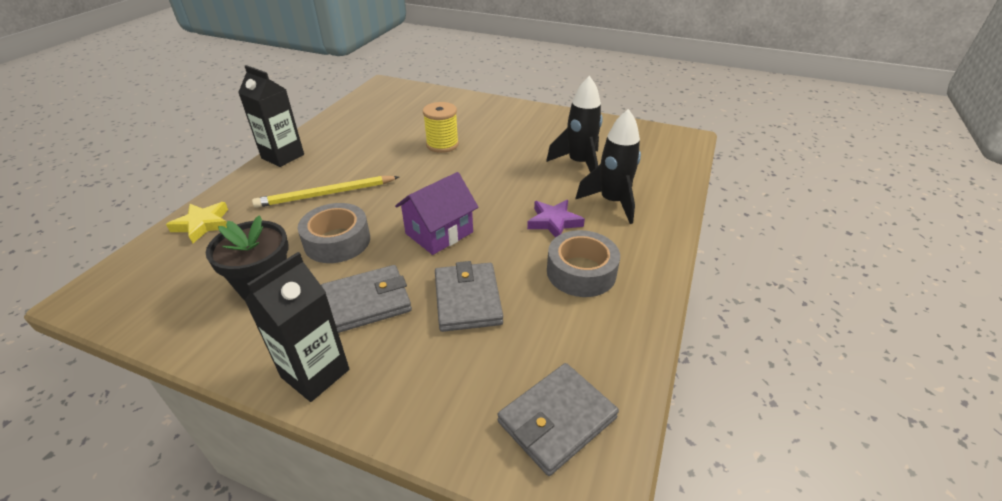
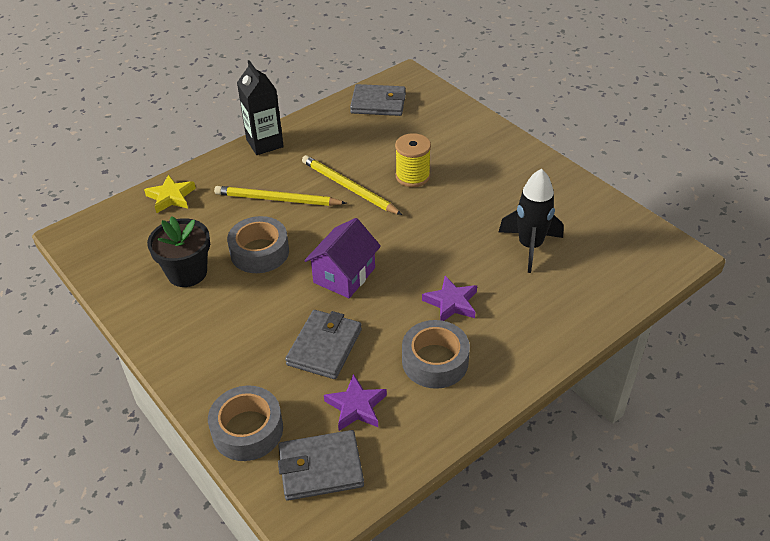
camera: 30 degrees right, 5 degrees up
(315, 373) = (185, 359): black carton -> none
(366, 302) = (249, 317): grey wallet -> grey wallet (378, 103)
(391, 167) = (349, 188): none -> yellow pencil
(439, 233) = (344, 275): purple house -> purple house turned 45 degrees counterclockwise
(444, 418) = (247, 430): none -> grey tape
(543, 341) = (356, 406): none -> purple star
(612, 202) = (524, 303): black rocket -> none

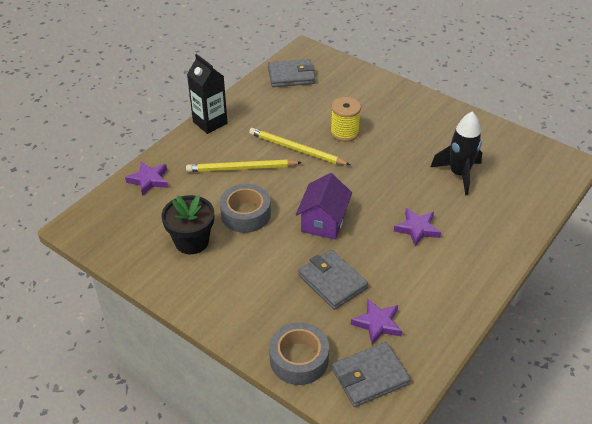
camera: 15 degrees left, 0 degrees up
(171, 197) = (149, 180): yellow star -> purple star
(324, 347) = (332, 281): grey wallet -> grey wallet turned 45 degrees counterclockwise
(435, 361) = (423, 277): grey tape -> none

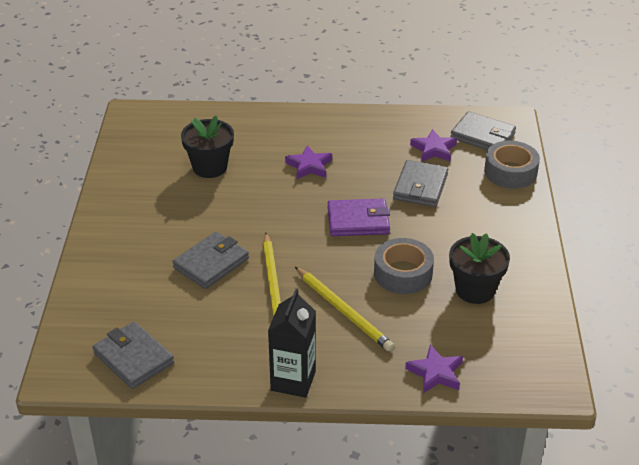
camera: 125 degrees left, 5 degrees down
(323, 221) = (358, 221): purple house -> purple wallet
(344, 132) = (211, 263): yellow spool -> grey wallet
(459, 174) = (210, 167): black rocket -> black flower pot

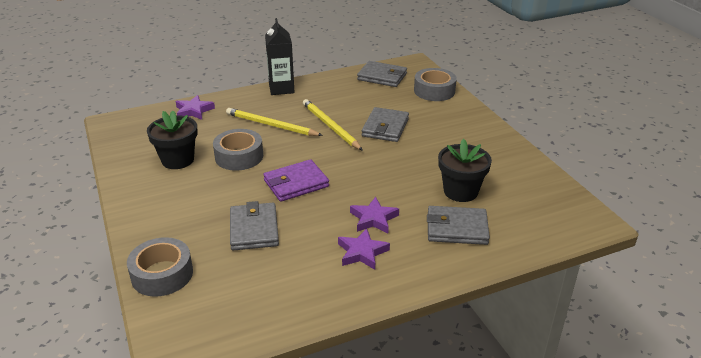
camera: 155 degrees right, 5 degrees down
(94, 304) = (434, 91): none -> grey tape
(433, 149) = (257, 276): purple star -> purple star (362, 252)
(482, 136) = (204, 314): grey wallet -> grey wallet (457, 228)

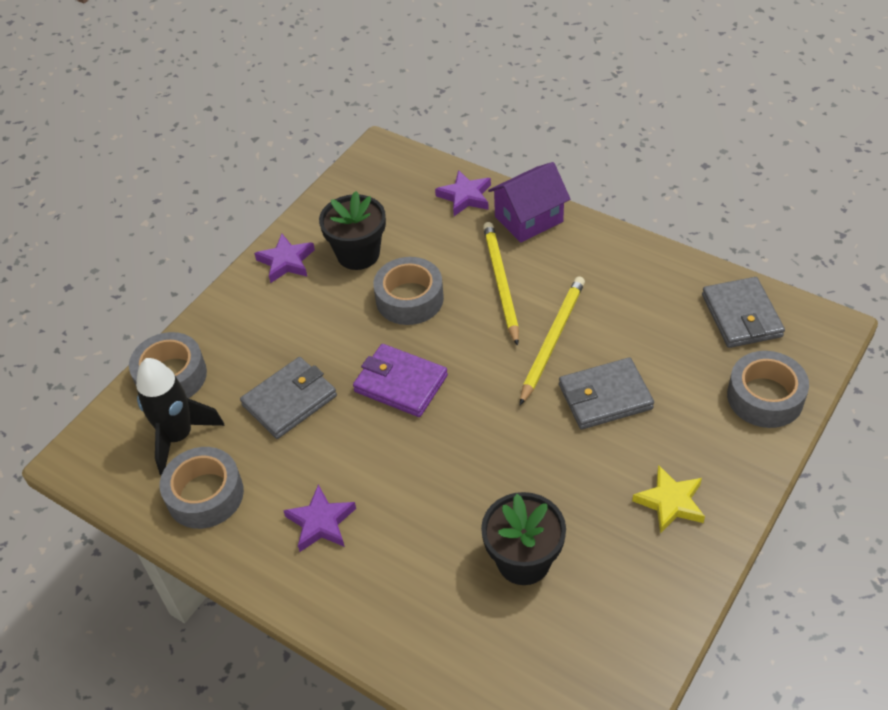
camera: 60 degrees right, 15 degrees up
(220, 290) = (178, 437): none -> black rocket
(241, 100) = (529, 219): none -> purple house
(281, 89) = (595, 236): black carton -> none
(285, 295) = (205, 495): none -> grey tape
(374, 219) = (391, 498): purple star -> purple star (286, 261)
(457, 228) = (438, 596): grey wallet -> none
(467, 137) = (670, 502): none -> yellow star

